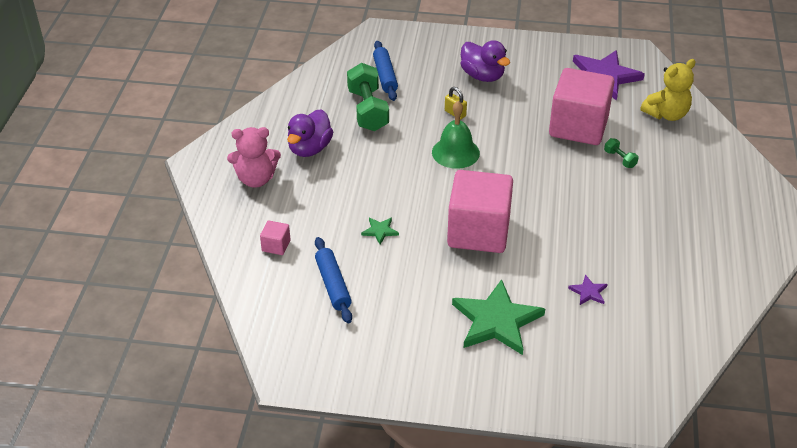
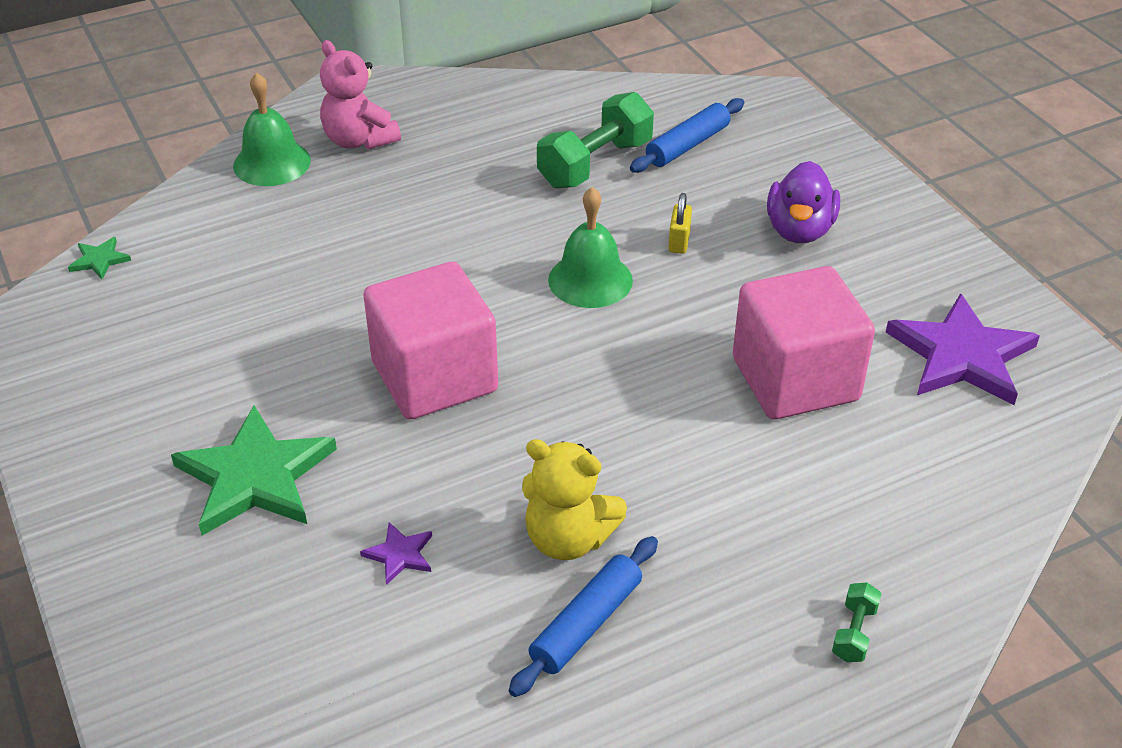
camera: 55 degrees right, 0 degrees up
(240, 219) = (272, 163): none -> green bell
(276, 246) = (246, 212): pink cube -> none
(310, 149) = (462, 153): purple duck -> none
(333, 285) = (210, 290): blue rolling pin -> blue rolling pin (586, 624)
(380, 231) = (352, 284): green star -> green star (99, 260)
(620, 159) = (765, 461): green dumbbell -> green dumbbell (854, 633)
(666, 114) = (954, 472): yellow teddy bear -> yellow teddy bear (568, 539)

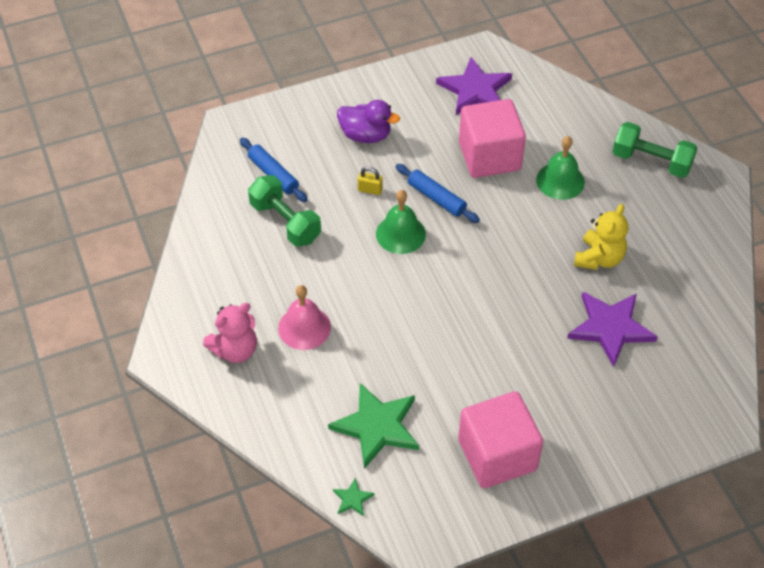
camera: 85 degrees left, 10 degrees up
(255, 477) = (556, 395): green star -> green star (377, 426)
(272, 163) = (254, 402): green bell -> green bell (560, 181)
(397, 196) = (304, 327): none -> pink bell
(400, 555) = (610, 328): purple star -> purple star, size x2.31
(434, 377) = (479, 311): pink cube -> pink cube (497, 455)
(586, 624) = (650, 255): blue rolling pin -> blue rolling pin (436, 198)
(854, 633) = (651, 161): green dumbbell -> green dumbbell, size x2.20

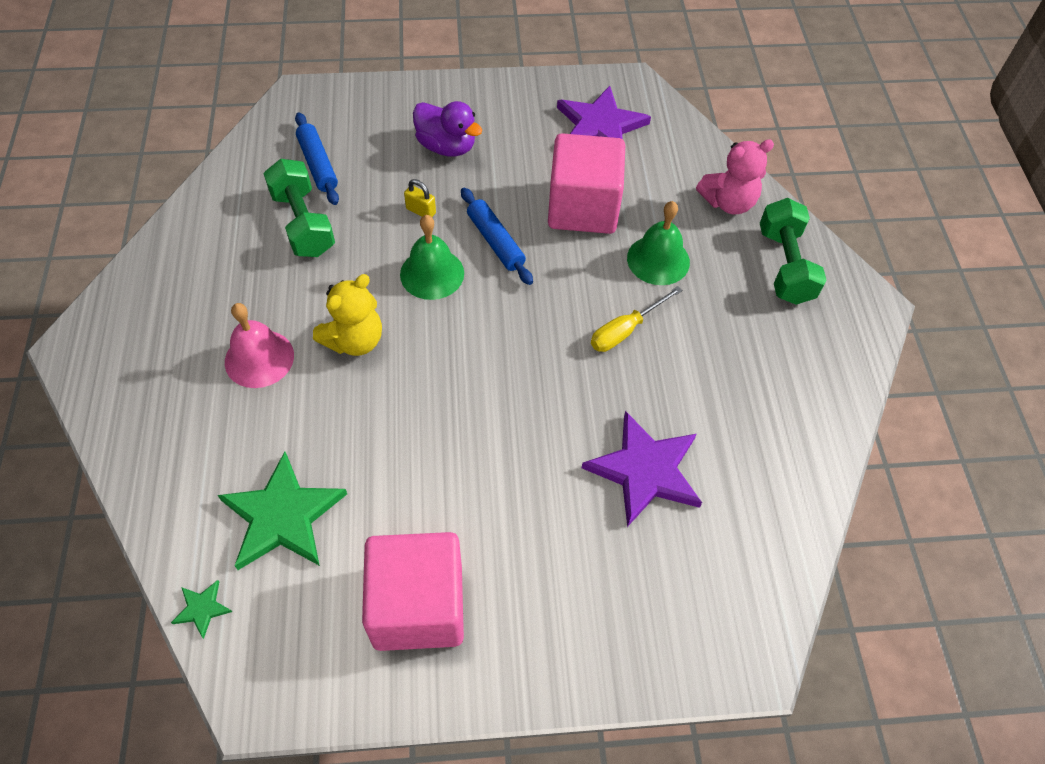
camera: 15 degrees right, 5 degrees up
(235, 350) = (163, 363): pink teddy bear -> pink teddy bear (728, 202)
(557, 237) = (625, 330): none -> yellow screwdriver
(599, 258) = (667, 372): yellow teddy bear -> yellow teddy bear (354, 340)
(651, 161) = (785, 265): green dumbbell -> green dumbbell turned 45 degrees clockwise

